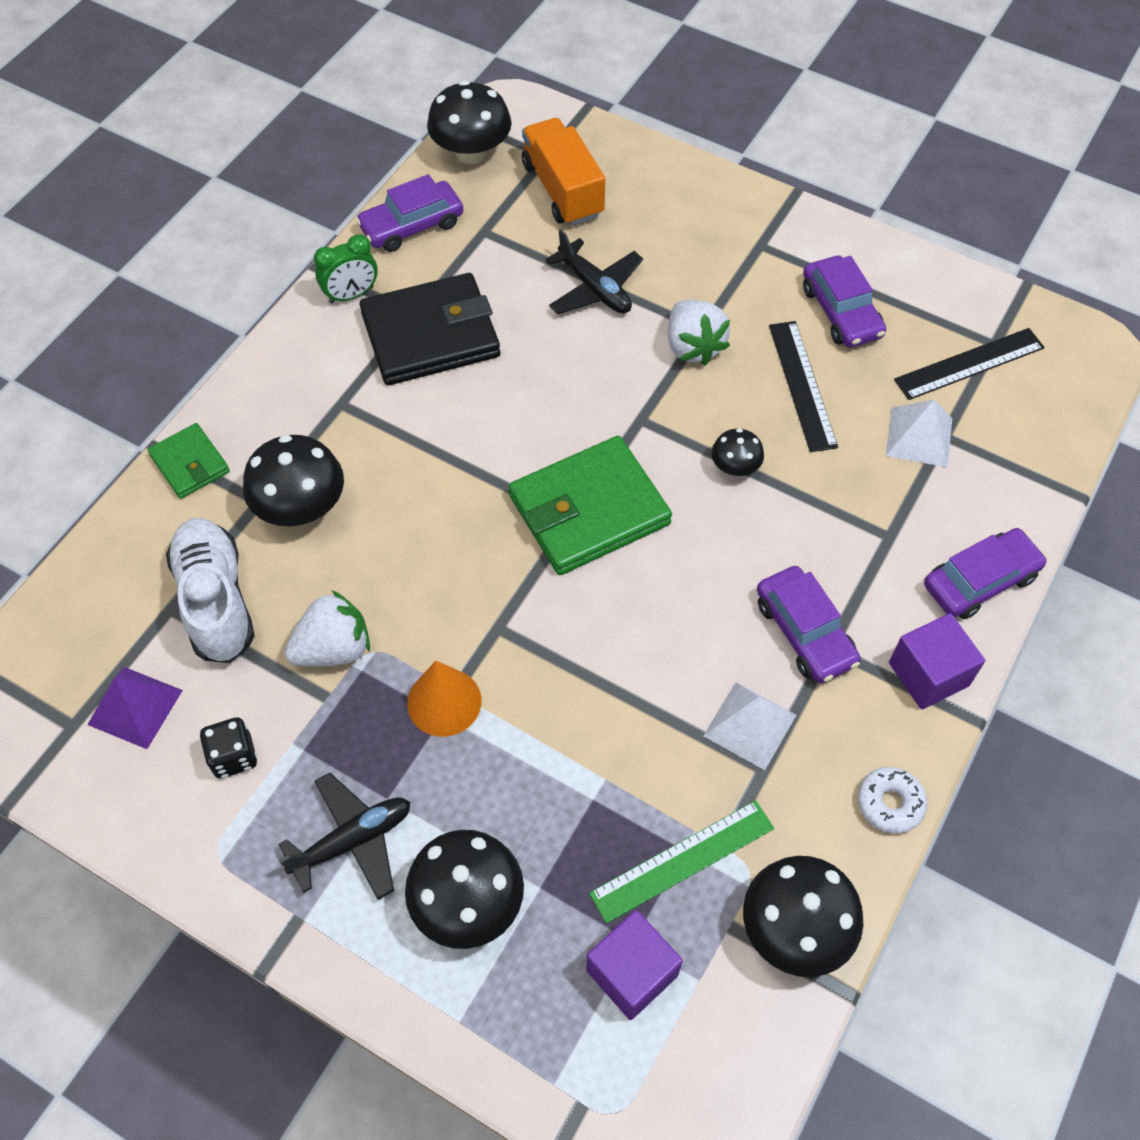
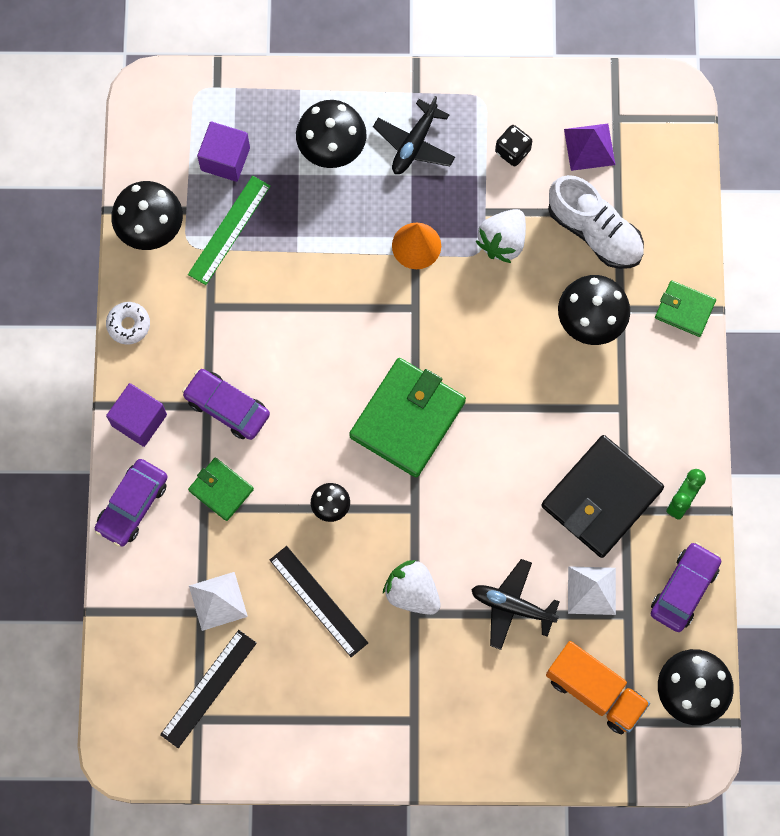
camera: 150 degrees right, 15 degrees up
(750, 725) = (231, 328): white pyramid -> white pyramid (591, 590)
(841, 312) = (322, 686): purple car -> none
(859, 545) = (221, 490): none -> green wallet

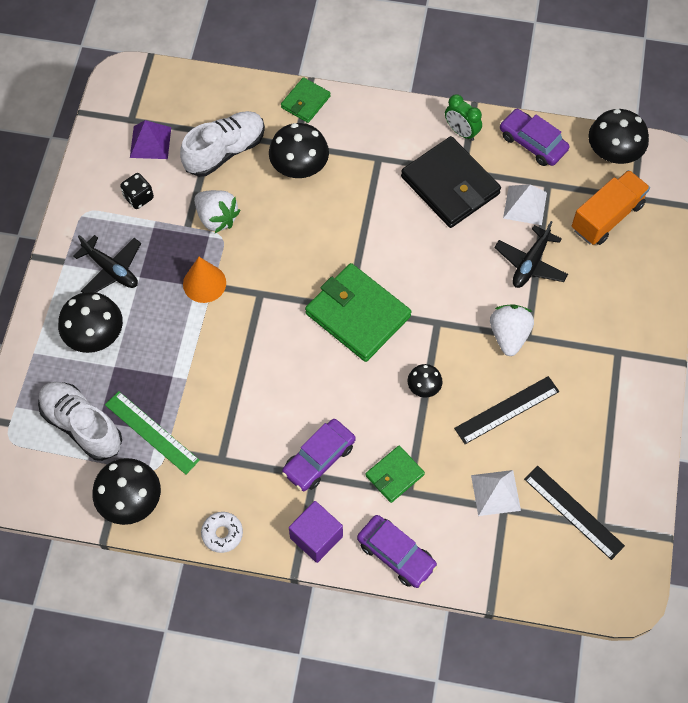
camera: 80 degrees left, 10 degrees down
(225, 159) = (82, 425): purple cube -> white shoe
(412, 592) = (509, 335): white strawberry -> white strawberry turned 135 degrees clockwise

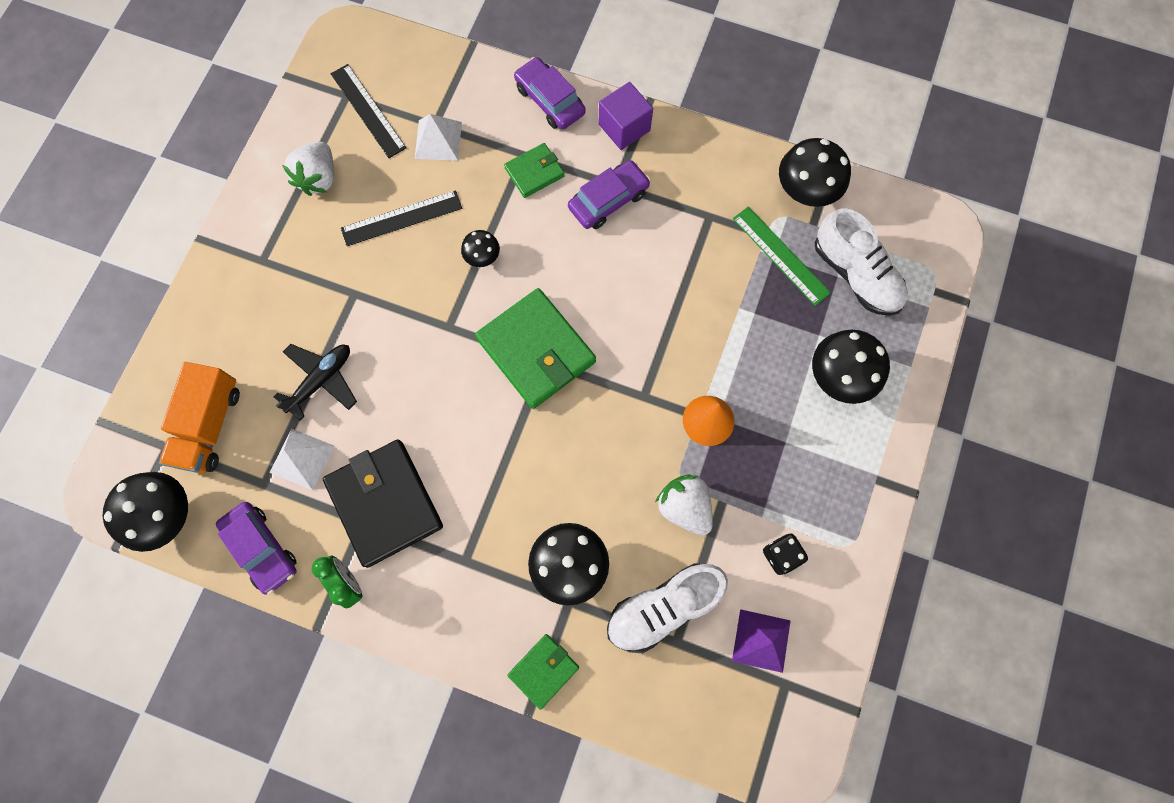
camera: 170 degrees left, 10 degrees up
(111, 270) = (819, 457): black plane -> none
(222, 534) = (716, 145): white donut -> none
(509, 335) = (374, 298): white strawberry -> white strawberry (319, 178)
(607, 217) = (209, 425): orange truck -> orange truck turned 45 degrees counterclockwise

